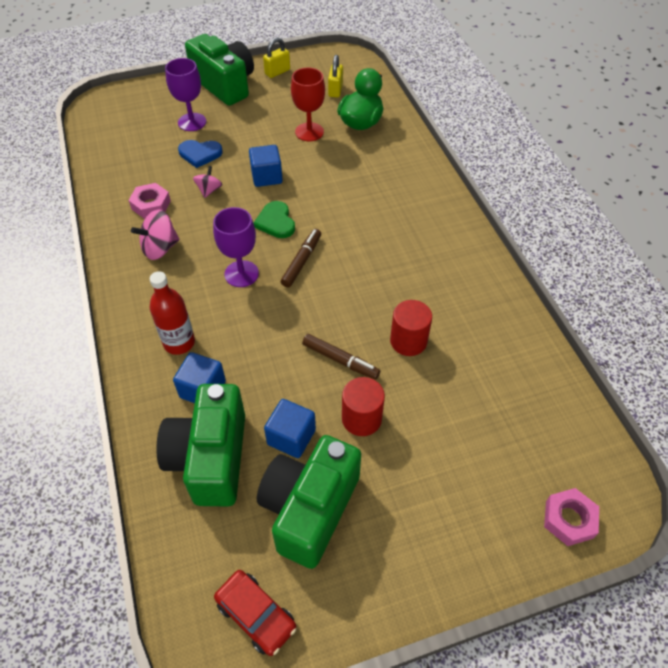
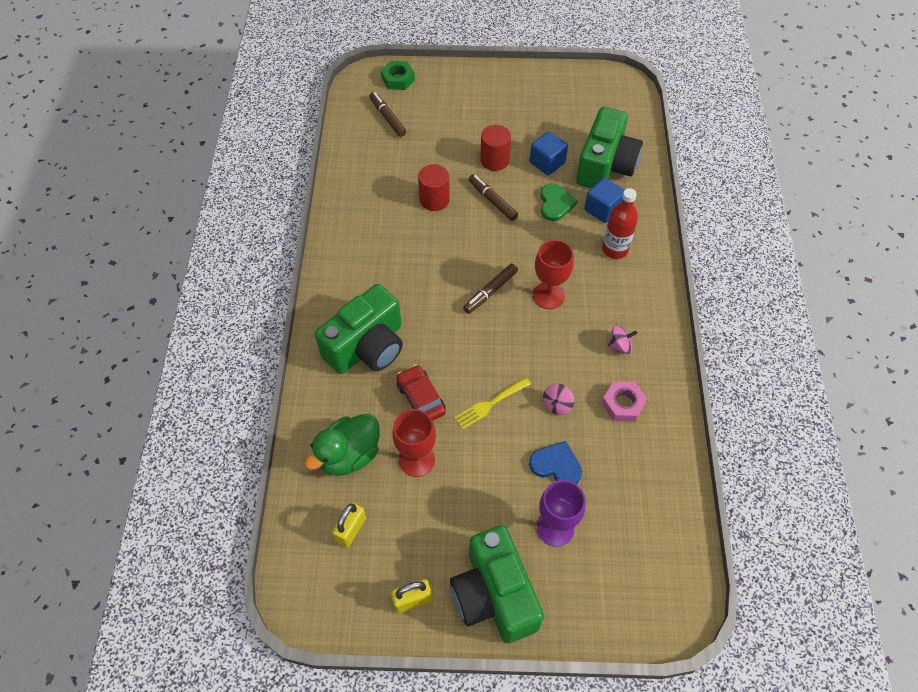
camera: 160 degrees left, 5 degrees up
(160, 248) = (619, 346): pink spinning top -> pink spinning top, size x0.63
(241, 274) = (548, 295): purple goblet -> red goblet
(256, 615) = (595, 88): red car -> red car (420, 399)
(266, 177) = (490, 404): blue cube -> yellow fork
(276, 222) = (499, 342): green heart -> green heart (555, 203)
(309, 508) = (549, 123): green camera -> green camera (367, 347)
(536, 441) = (387, 118): none -> brown marker
(569, 519) = (398, 79): pink nut -> green nut

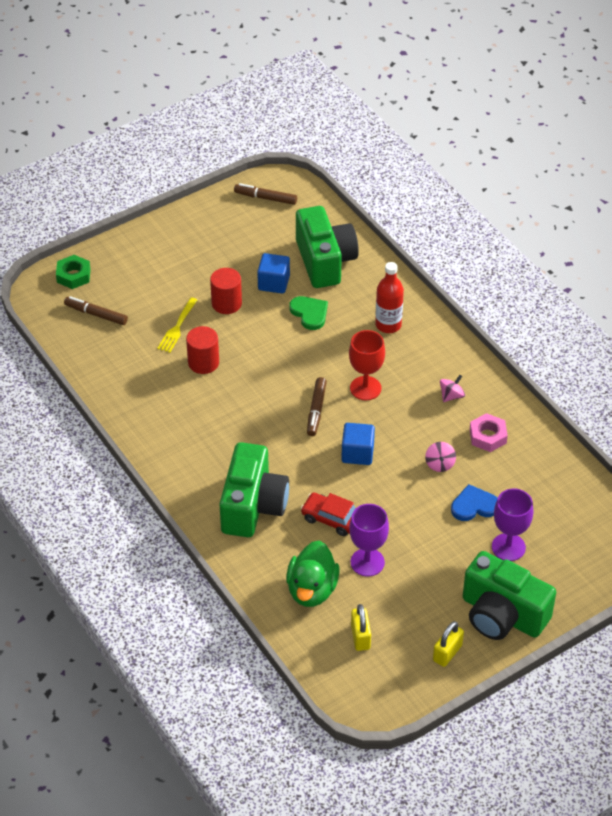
camera: 35 degrees left, 10 degrees down
(417, 460) = (367, 562): red goblet -> purple goblet
(490, 404) = (389, 492): yellow fork -> yellow fork (177, 327)
(492, 201) = (254, 338): brown marker -> brown marker (265, 198)
(602, 209) = (352, 298): blue cube -> blue cube (357, 453)

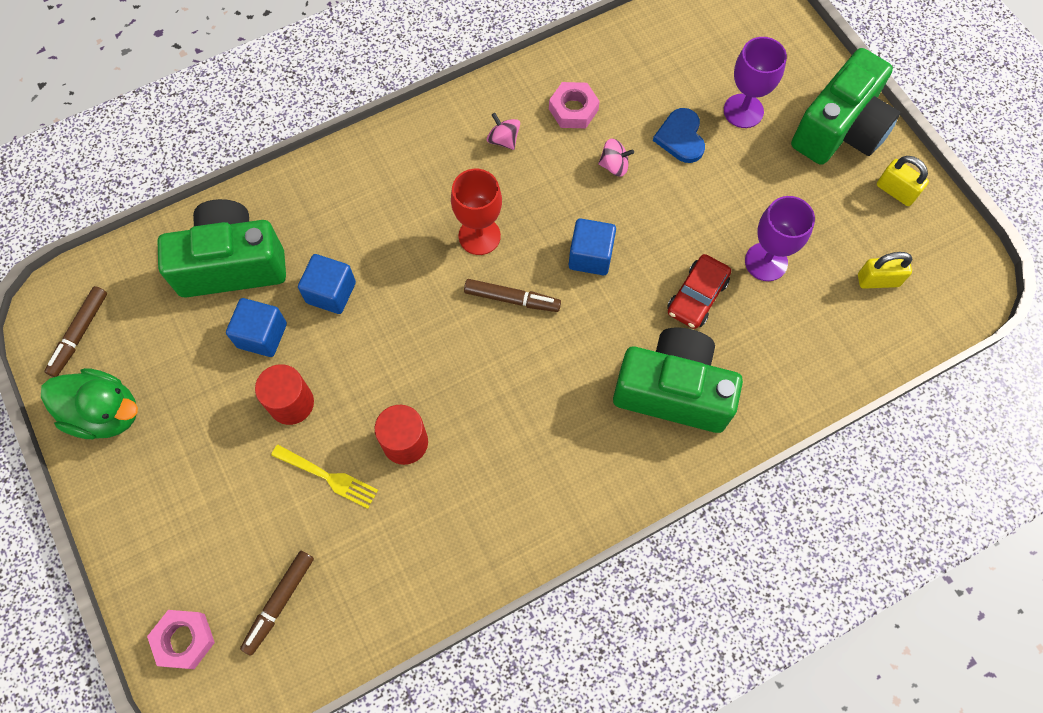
camera: 85 degrees left, 20 degrees up
(73, 275) = (184, 640): green nut -> pink nut
(309, 313) = (331, 292): green heart -> blue cube
(312, 589) = (809, 329): green duck -> green duck (106, 413)
(388, 325) = (369, 197): red bottle -> none

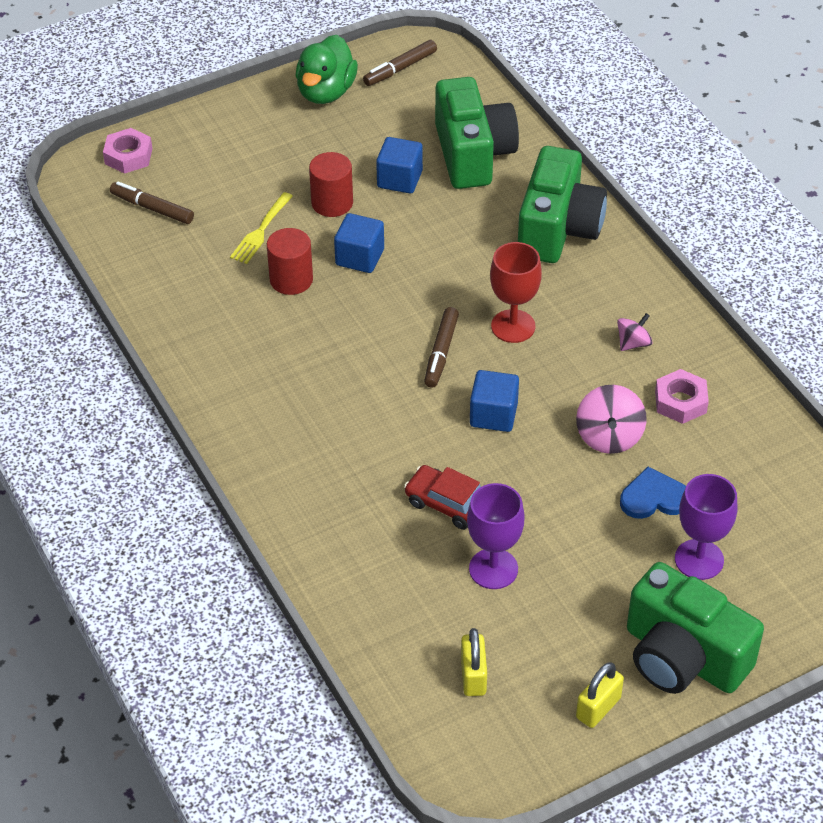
camera: 90 degrees right, 20 degrees down
(80, 334) = (400, 69): brown marker -> brown marker turned 60 degrees counterclockwise
(331, 292) = (445, 222): blue cube -> blue cube (360, 257)
(614, 166) = (609, 436): pink spinning top -> pink spinning top, size x1.59
(673, 391) = (338, 479): green camera -> green camera (558, 229)

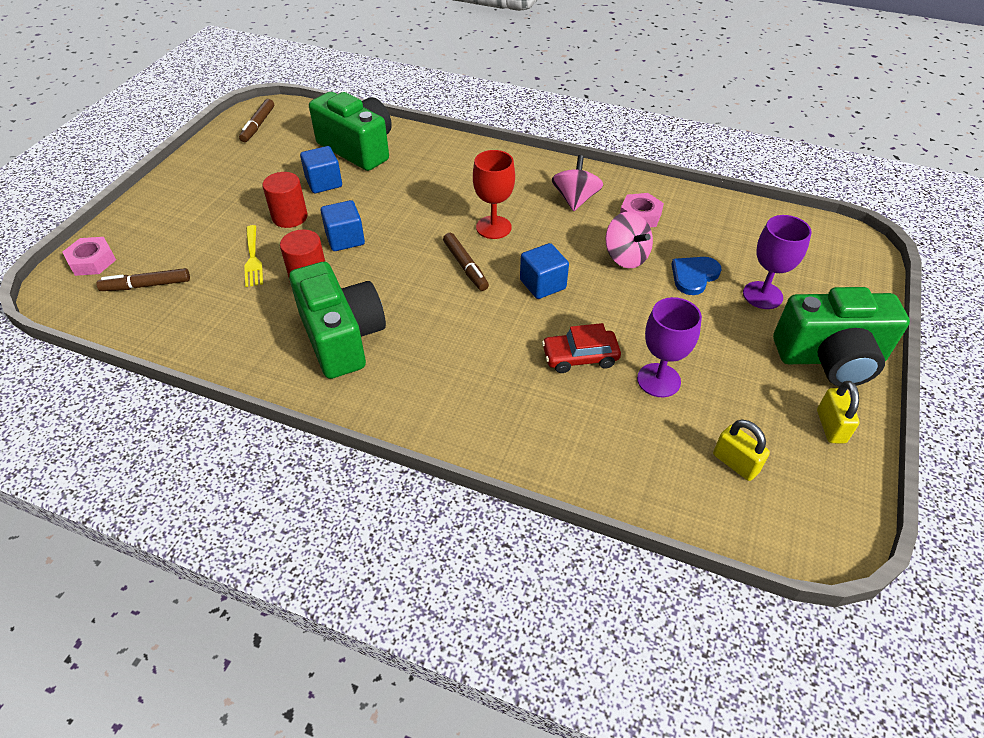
camera: 40 degrees left, 0 degrees up
(326, 92) = (217, 158): green duck -> none
(558, 229) = (458, 163): green camera -> green camera (342, 337)
(633, 343) = (575, 199): pink spinning top -> pink spinning top, size x1.59

